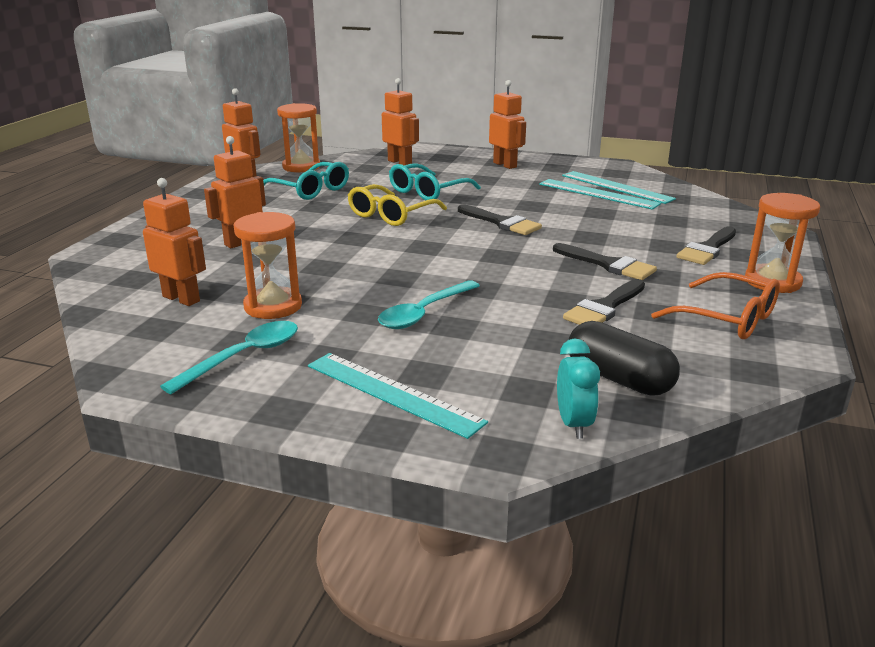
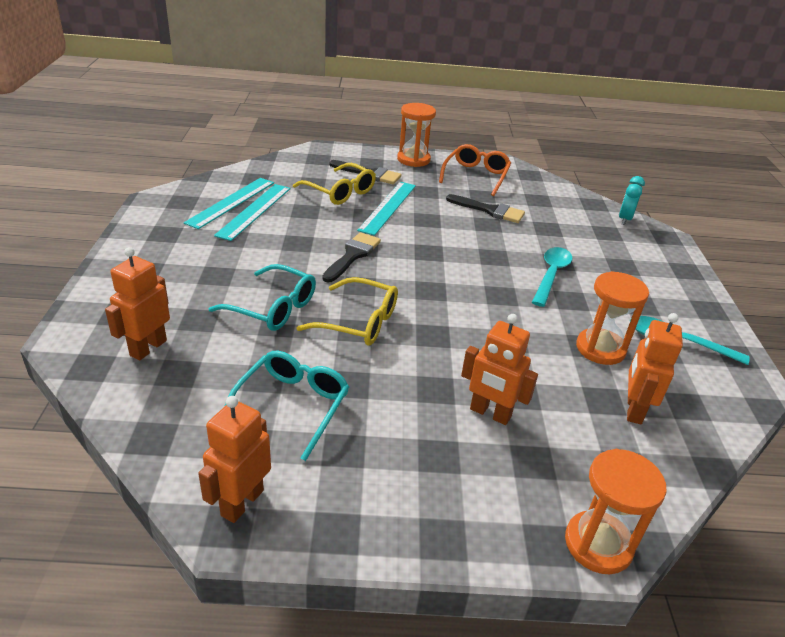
camera: 110 degrees left, 10 degrees up
(301, 167) = (178, 447): orange hourglass -> orange hourglass (598, 544)
(392, 393) = (653, 273): turquoise ruler -> turquoise ruler (388, 207)
(424, 313) = (551, 275): turquoise spoon -> turquoise spoon turned 90 degrees counterclockwise
(505, 165) = (157, 265): orange robot -> none
(573, 424) = (624, 219): turquoise clock -> turquoise clock turned 45 degrees counterclockwise
(608, 264) = (419, 208): black brush -> none
(619, 378) = (571, 207): black capsule -> none
(648, 230) = (340, 192): none -> yellow glasses

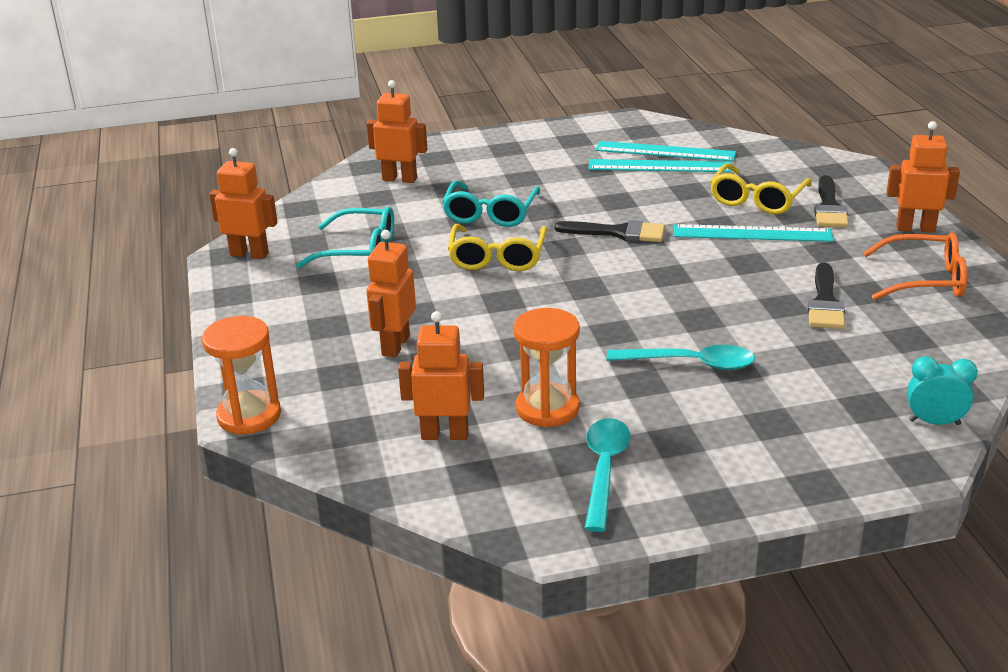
camera: 80 degrees right, 5 degrees down
(413, 159) = (915, 228): orange hourglass -> orange robot

